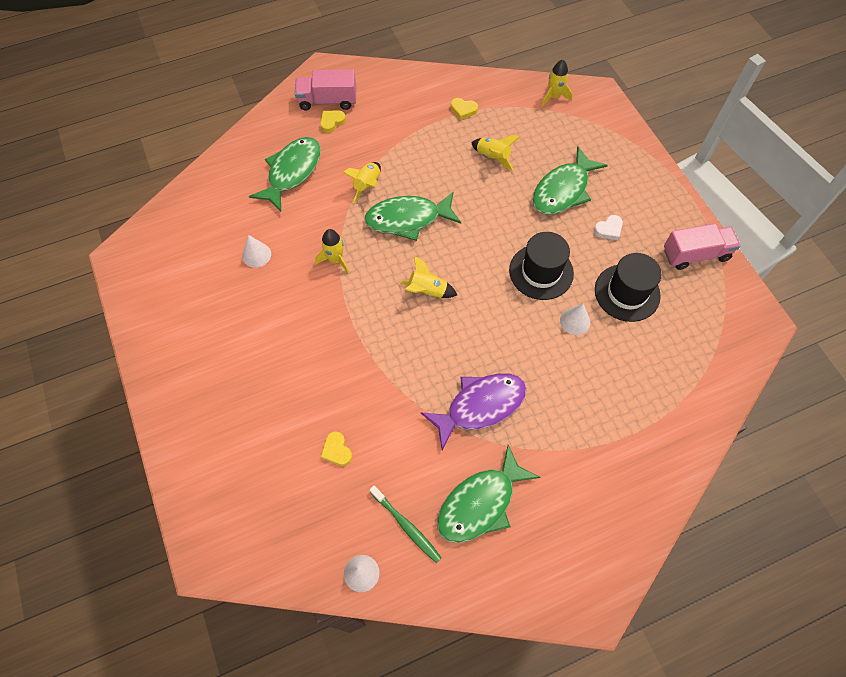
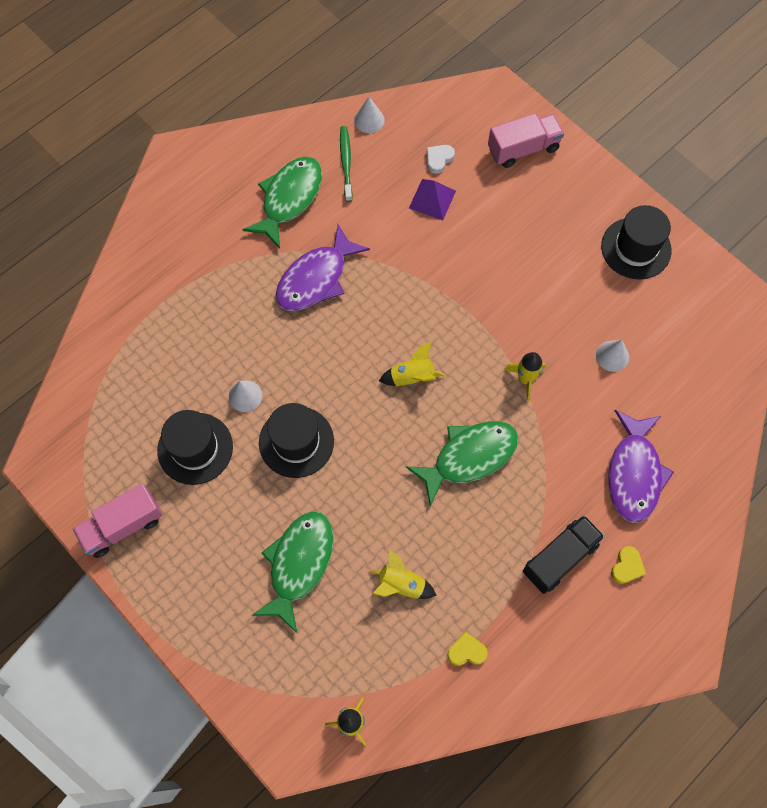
camera: 160 degrees right, 5 degrees up
(178, 335) = (636, 248): none -> black hat
(292, 172) = (634, 473): green fish -> purple fish
(327, 101) = (651, 600): pink truck -> pink truck (523, 149)
(337, 450) = (432, 199): yellow heart -> purple pyramid
(367, 185) = (537, 486): yellow rocket -> none
(374, 140) = (560, 558): none -> black truck
(406, 526) = (346, 162): green toothbrush -> green toothbrush turned 60 degrees clockwise
(608, 229) = (231, 525): white heart -> white heart (439, 159)

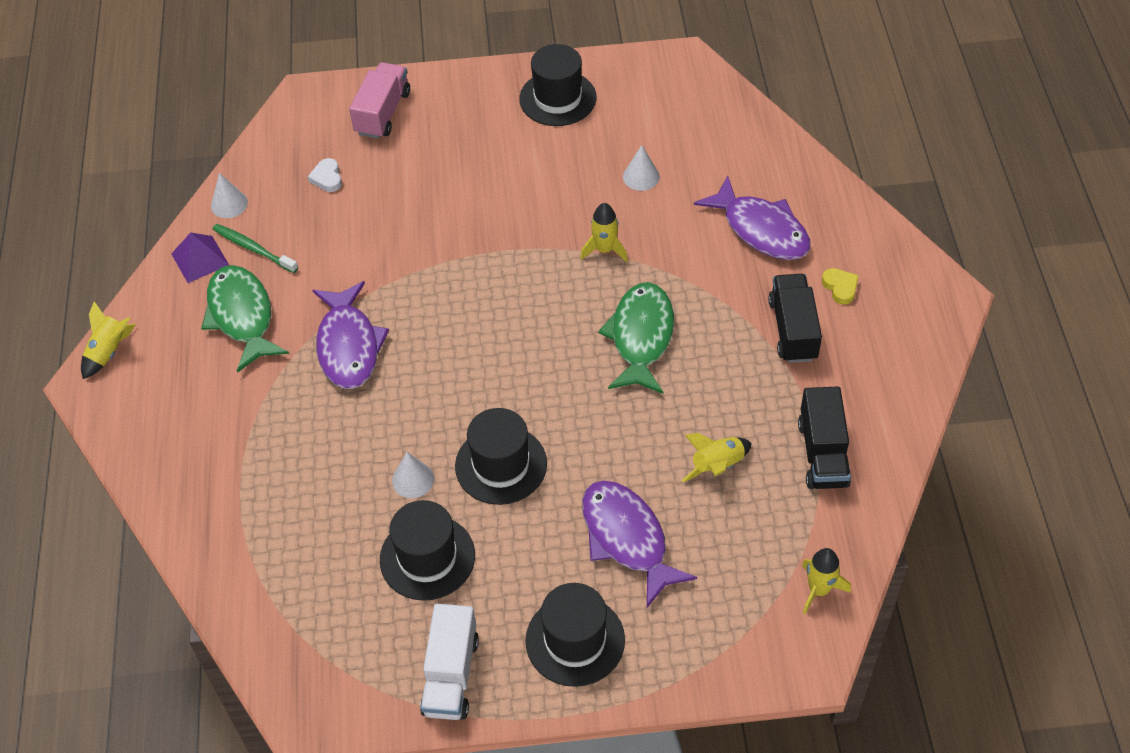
camera: 50 degrees left, 15 degrees down
(123, 526) = (451, 675): pink truck -> white truck
(199, 585) = (575, 640): none -> black hat
(299, 564) = (627, 538): green fish -> purple fish
(412, 377) = (523, 332): yellow rocket -> yellow rocket (109, 352)
(432, 199) = (361, 207): purple pyramid -> purple pyramid (200, 259)
(466, 651) = (822, 453): yellow heart -> black truck

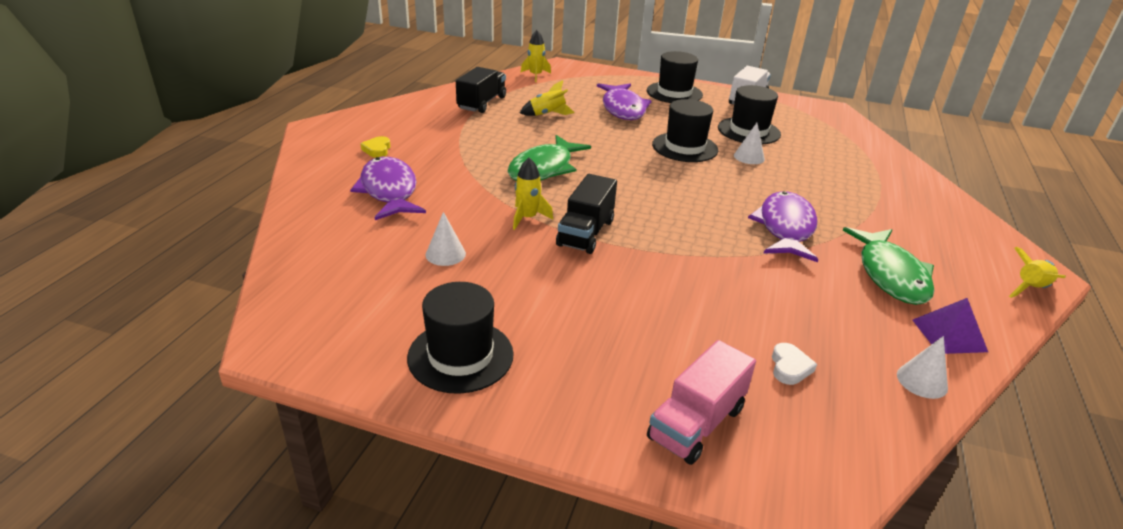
camera: 160 degrees left, 20 degrees down
(253, 248) = (884, 325): green toothbrush -> none
(793, 330) = (436, 143): black truck -> black truck (585, 233)

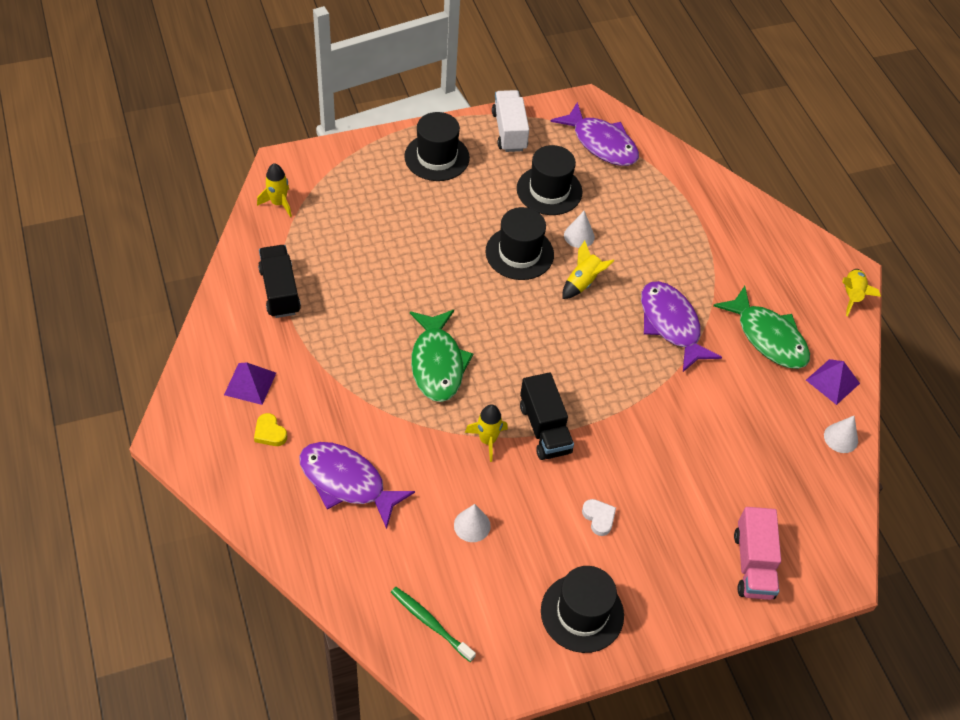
camera: 40 degrees left, 20 degrees up
(325, 289) = (430, 623): none -> green toothbrush
(401, 127) = (250, 383): none -> purple pyramid
(547, 114) = (359, 272): yellow rocket -> yellow rocket (583, 282)
(623, 109) = (416, 218): purple fish -> purple fish (601, 143)
(789, 367) = (768, 478): white heart -> white heart (599, 518)

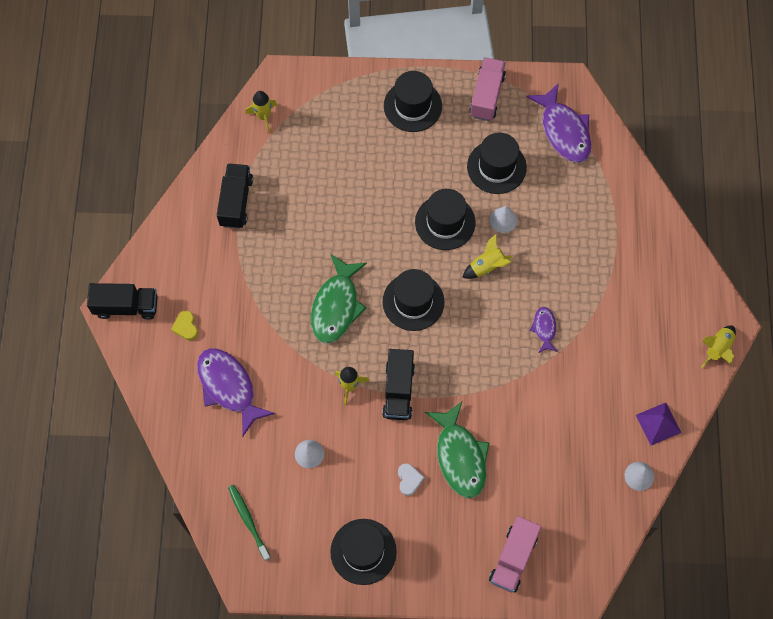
camera: 25 degrees right, 15 degrees up
(188, 431) = (126, 306): none -> black truck
(250, 383) = (185, 279): purple pyramid -> none
(509, 131) = (487, 96): white truck -> pink truck
(520, 336) = (413, 302): none -> black hat
(671, 324) = (544, 328): purple fish -> purple fish, size x0.51
(768, 337) = (622, 365): green fish -> green fish (460, 456)

